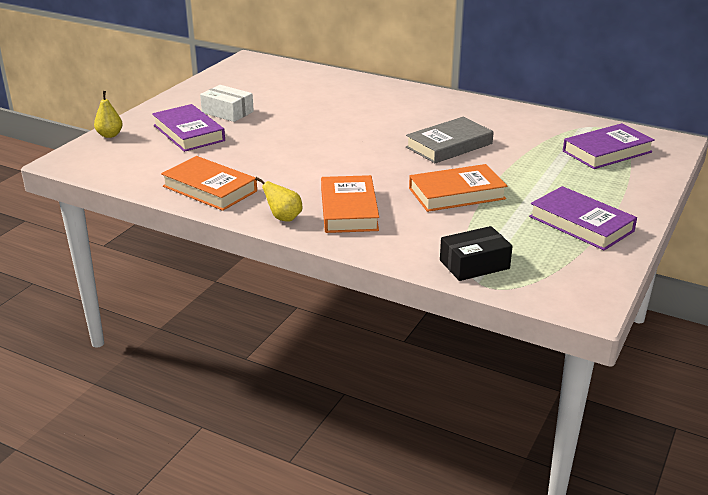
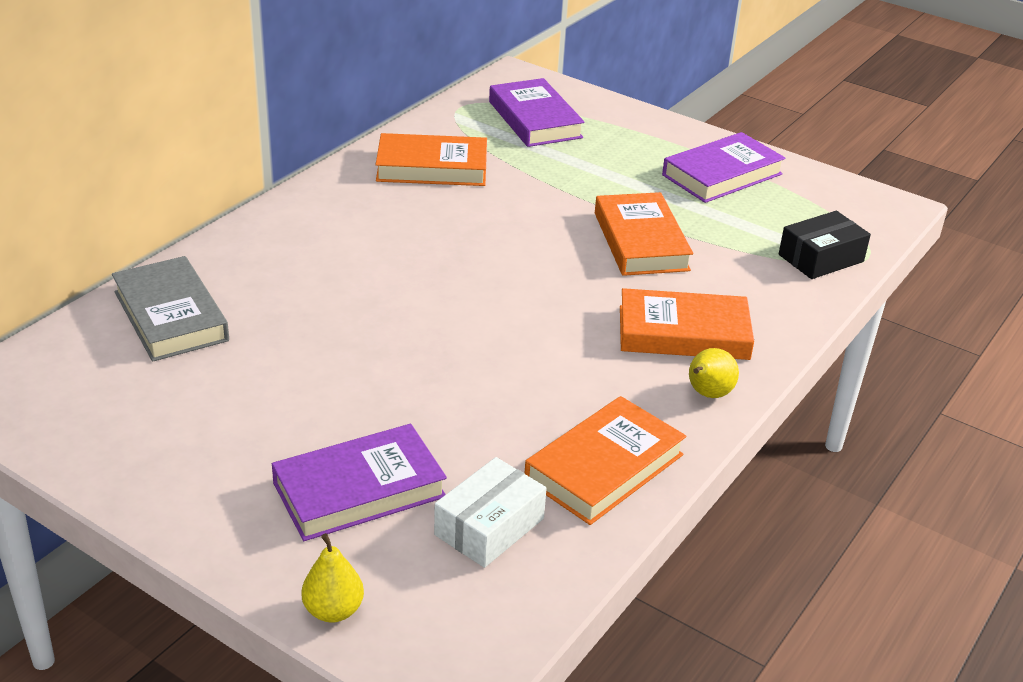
camera: 85 degrees left, 5 degrees up
(227, 112) = (272, 435): white box -> white box (489, 526)
(449, 145) = (489, 223): grey book -> grey book (171, 316)
(474, 264) = (821, 258): black box -> black box turned 75 degrees clockwise
(508, 125) = (432, 167): none -> orange book

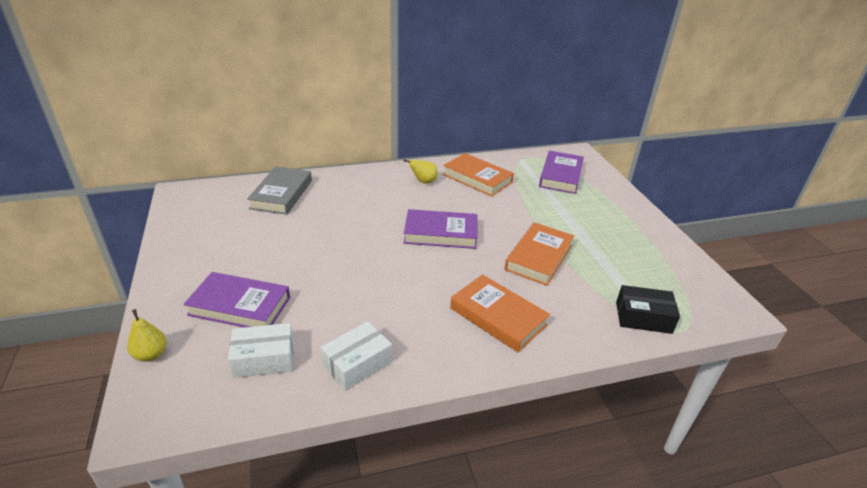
camera: 40 degrees right, 0 degrees up
(604, 467) = (357, 363): orange book -> white box
(707, 394) = (466, 357): yellow pear -> yellow pear (423, 182)
(722, 174) = (636, 243): purple book -> purple book (441, 233)

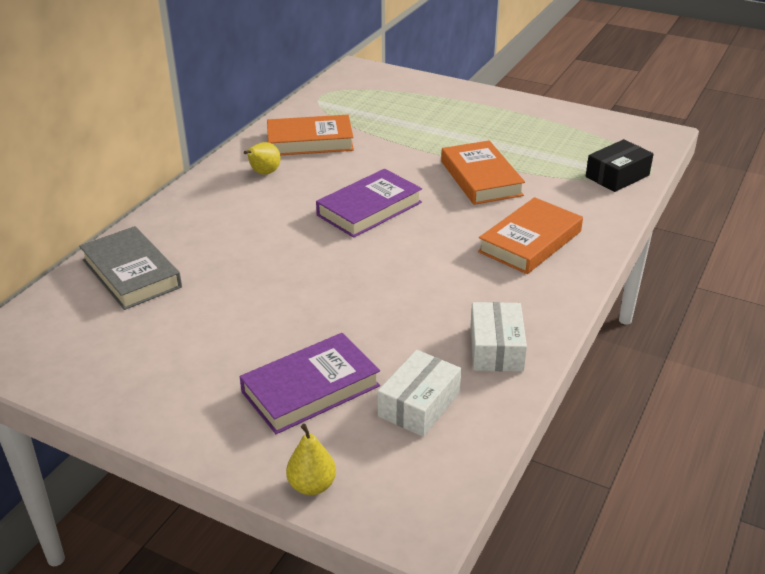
camera: 45 degrees left, 0 degrees up
(498, 317) = (530, 241): orange book -> orange book turned 45 degrees counterclockwise
(560, 176) = (379, 99): purple book -> none

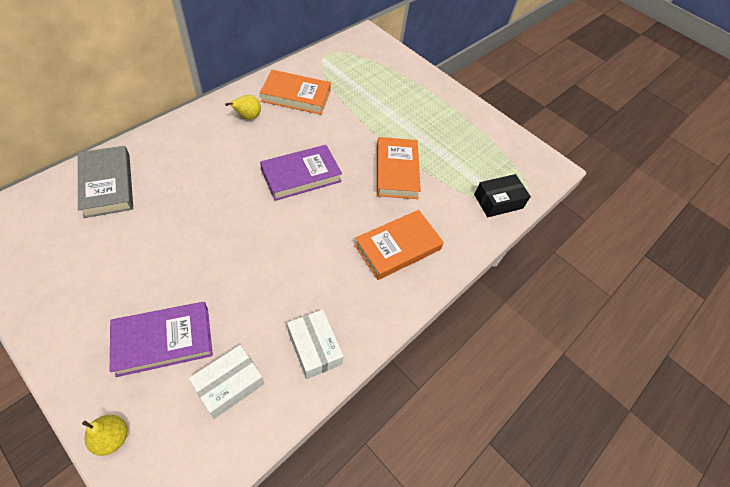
camera: 10 degrees right, 20 degrees up
(496, 348) = (314, 348): white box -> white box turned 45 degrees counterclockwise

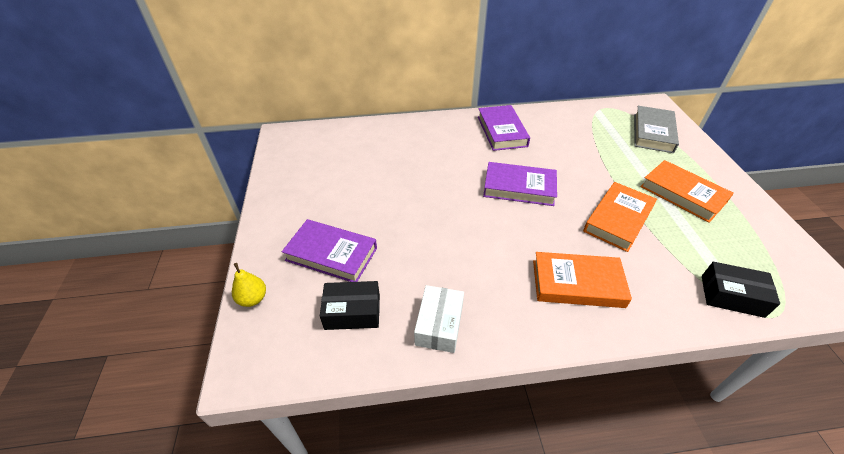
camera: 45 degrees right, 10 degrees down
(107, 184) = (370, 140): grey book -> grey book (653, 133)
(229, 385) = (352, 312): white box -> black box
(248, 117) = (502, 131): yellow pear -> purple book
(296, 96) = (554, 129): orange book -> orange book (682, 194)

